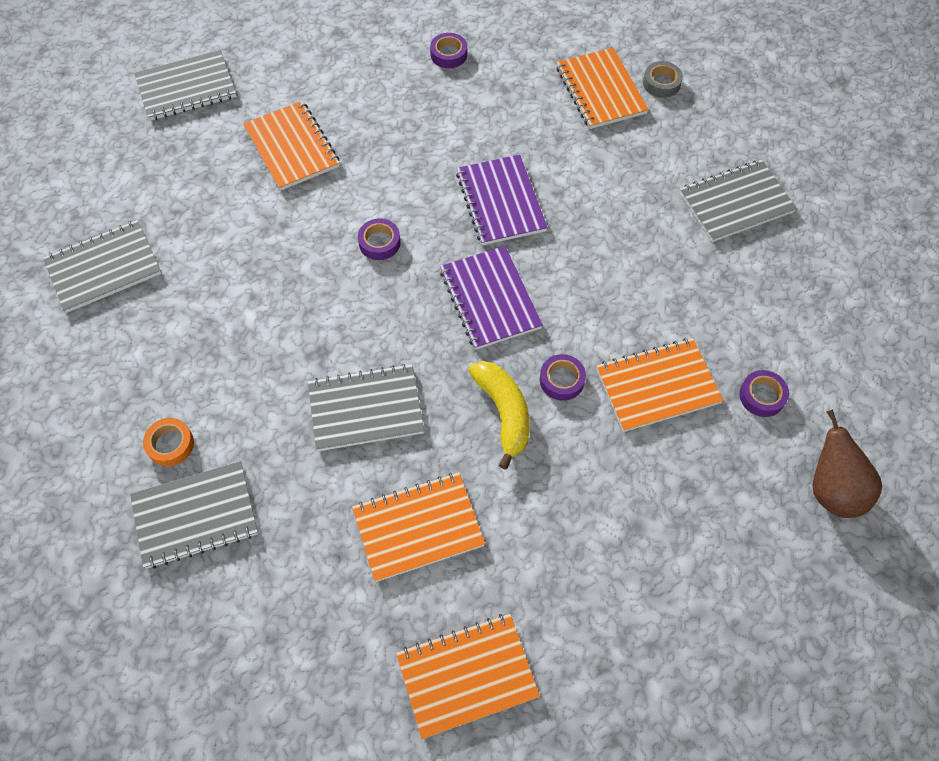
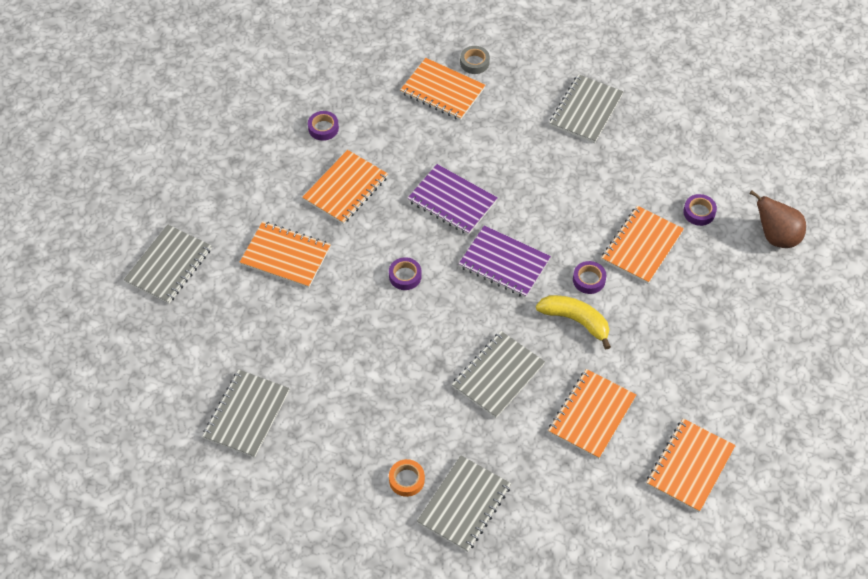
camera: 40 degrees left, 5 degrees down
(411, 122) = (345, 188): none -> orange notebook

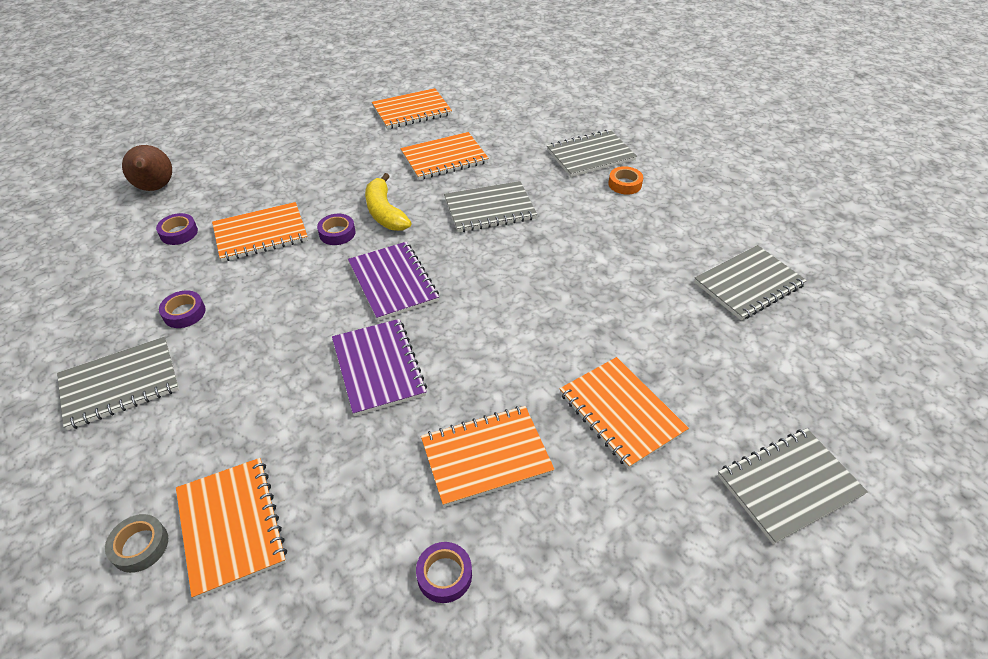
camera: 145 degrees left, 10 degrees down
(405, 276) = (500, 321): purple tape -> purple tape (184, 313)

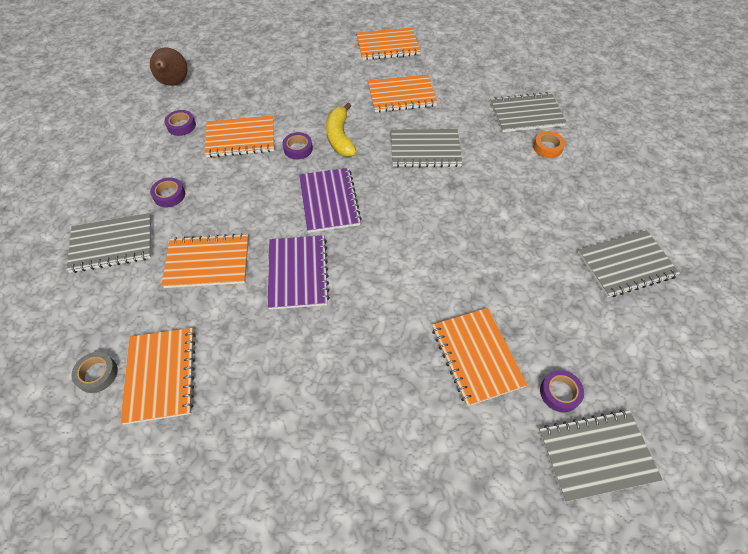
camera: 15 degrees right, 10 degrees up
(444, 575) = (300, 454): purple tape -> purple tape (559, 393)
(486, 457) = (358, 367): orange notebook -> orange notebook (207, 262)

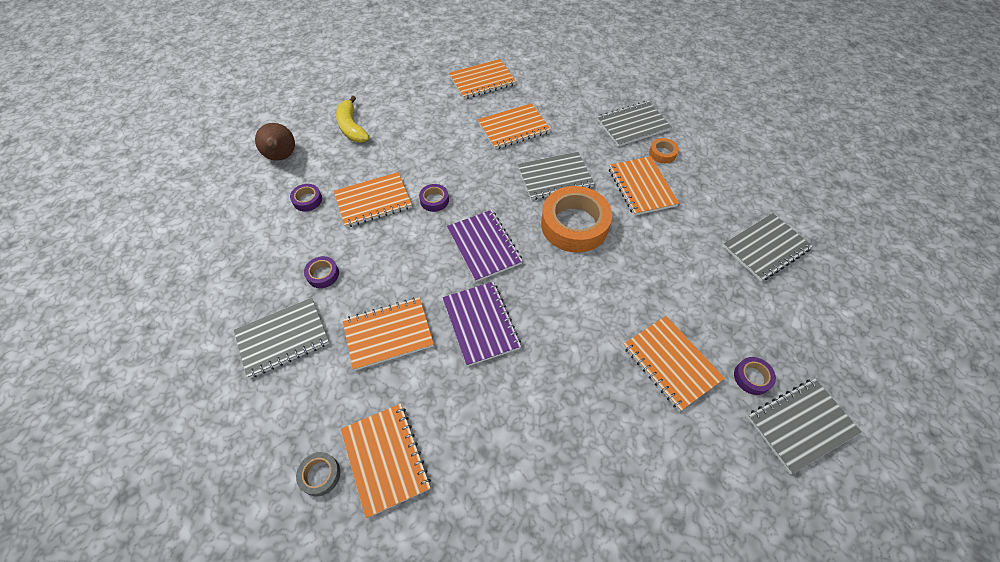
camera: 15 degrees left, 0 degrees up
(340, 137) = (470, 181): yellow banana -> yellow banana (352, 127)
(427, 199) = (574, 225): none -> orange tape
(512, 176) = (641, 187): none -> orange notebook

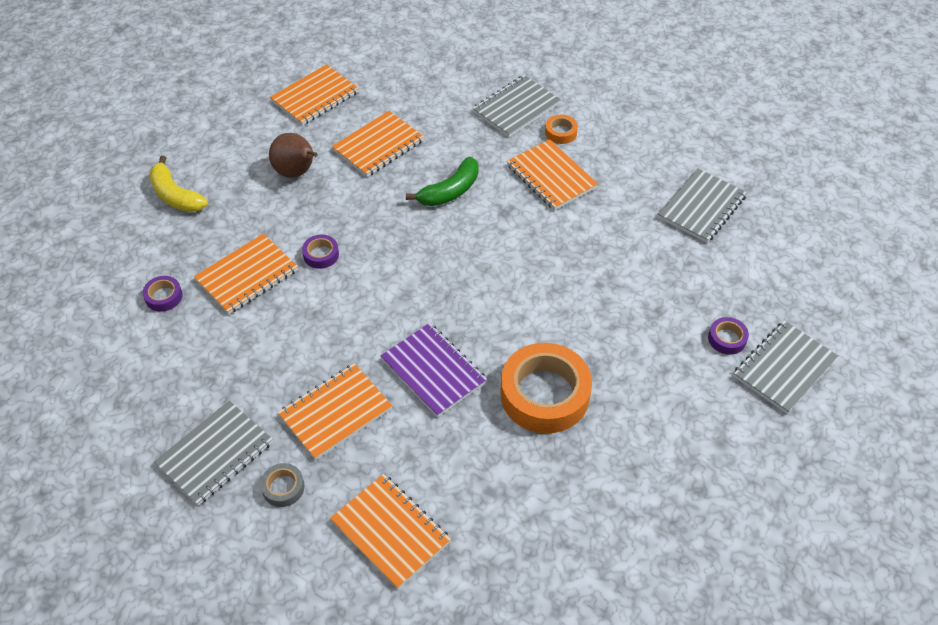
camera: 20 degrees left, 5 degrees down
(282, 157) = (103, 255): brown pear -> brown pear (296, 172)
(320, 475) = (328, 569): grey tape -> grey tape (283, 487)
(323, 274) = (227, 373): purple tape -> none
(484, 246) = (401, 289): purple notebook -> none
(554, 177) = (450, 191): grey notebook -> green banana
(574, 225) = (493, 238): orange tape -> orange tape (544, 394)
(671, 363) = (645, 349): orange notebook -> none

